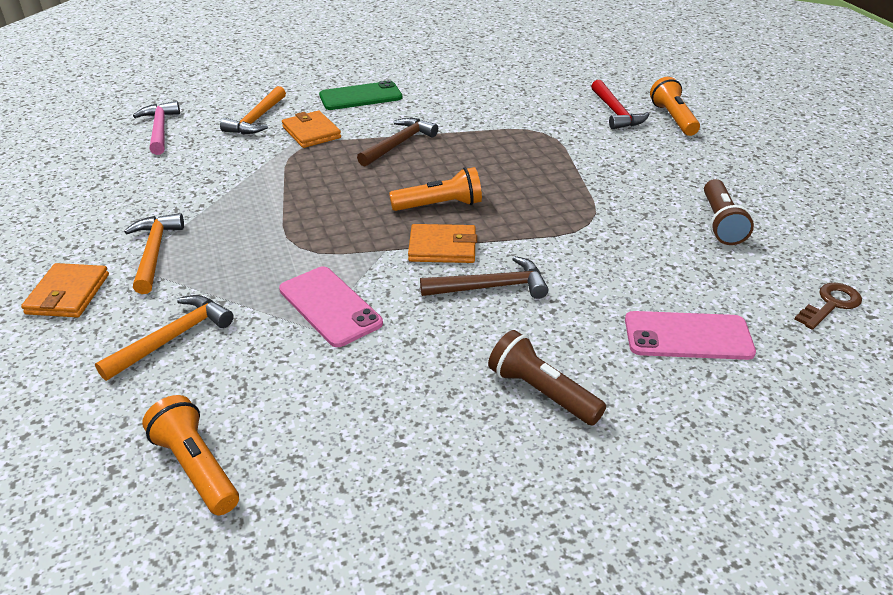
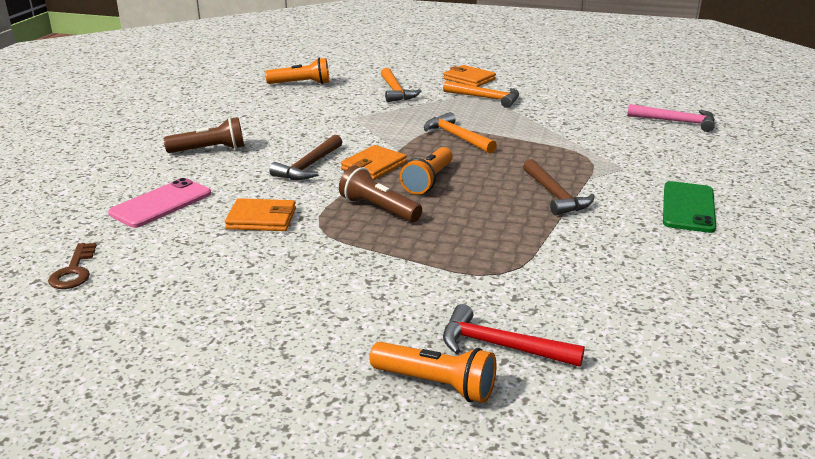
camera: 125 degrees right, 10 degrees down
(257, 119) = (668, 155): orange hammer -> orange hammer (457, 137)
(311, 132) = (617, 168): orange wallet -> orange wallet (261, 219)
(330, 306) = (365, 124): pink phone -> none
(721, 223) = (221, 284): brown flashlight -> brown flashlight (378, 209)

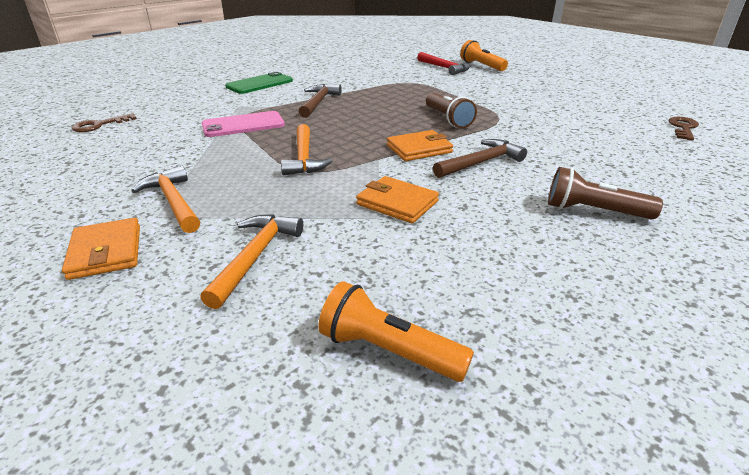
camera: 150 degrees left, 5 degrees up
(161, 203) = (635, 159): pink phone -> pink phone (243, 125)
(261, 219) = (541, 130): orange wallet -> orange wallet (397, 203)
(428, 181) = (388, 128): orange flashlight -> none
(676, 122) = (99, 125): pink hammer -> brown key

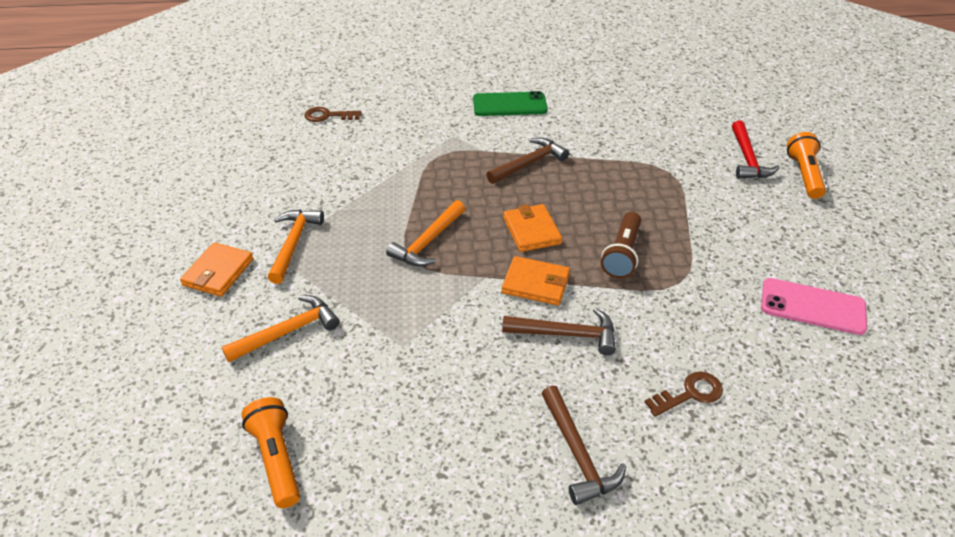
camera: 40 degrees right, 10 degrees up
(243, 125) = (429, 168): pink phone -> pink phone (812, 306)
(397, 203) = (434, 339): orange wallet -> orange wallet (531, 231)
(593, 211) = (577, 453): brown flashlight -> brown hammer
(683, 128) = (889, 419): brown key -> brown key (690, 394)

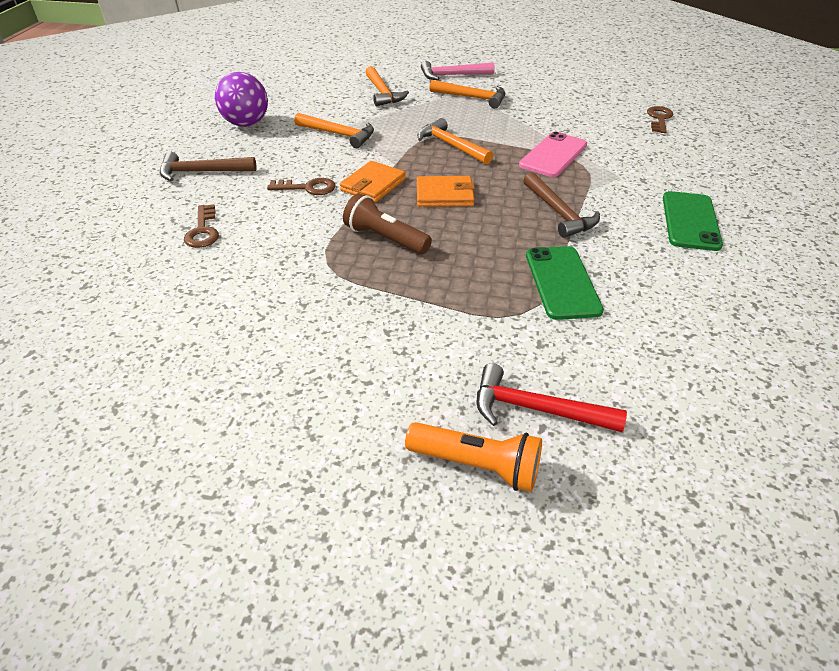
camera: 105 degrees right, 0 degrees up
(218, 272) = (452, 75): orange wallet -> pink hammer
(276, 459) = (287, 87): orange flashlight -> none
(425, 461) = (246, 124): none -> purple ball
(429, 344) = (338, 134): none -> orange hammer
(566, 334) = (307, 188): brown hammer -> brown key
(622, 156) = (562, 282): none -> green phone
(812, 306) = (231, 348): pink phone -> pink phone (553, 155)

